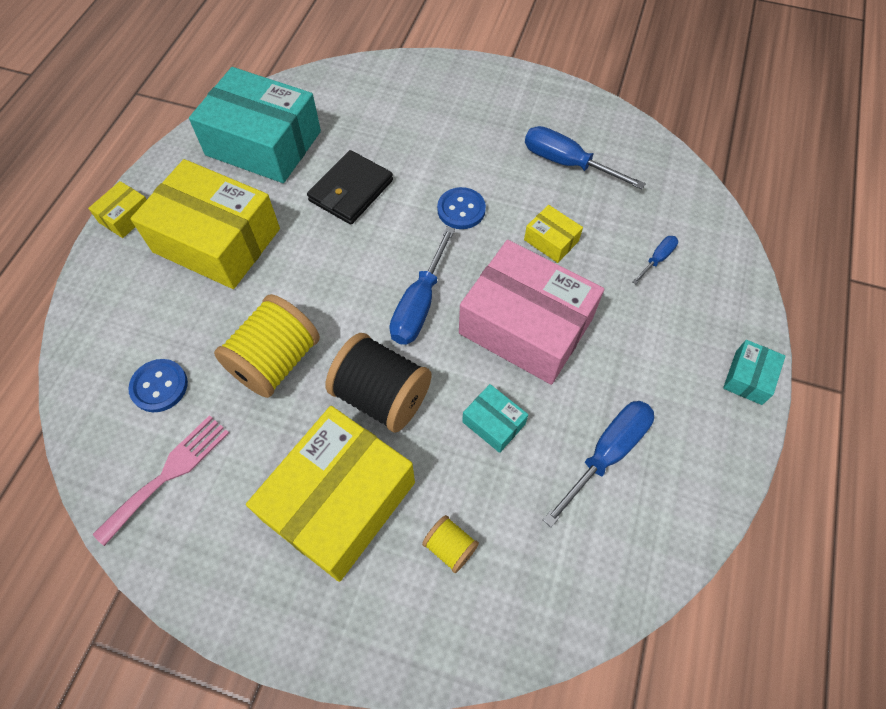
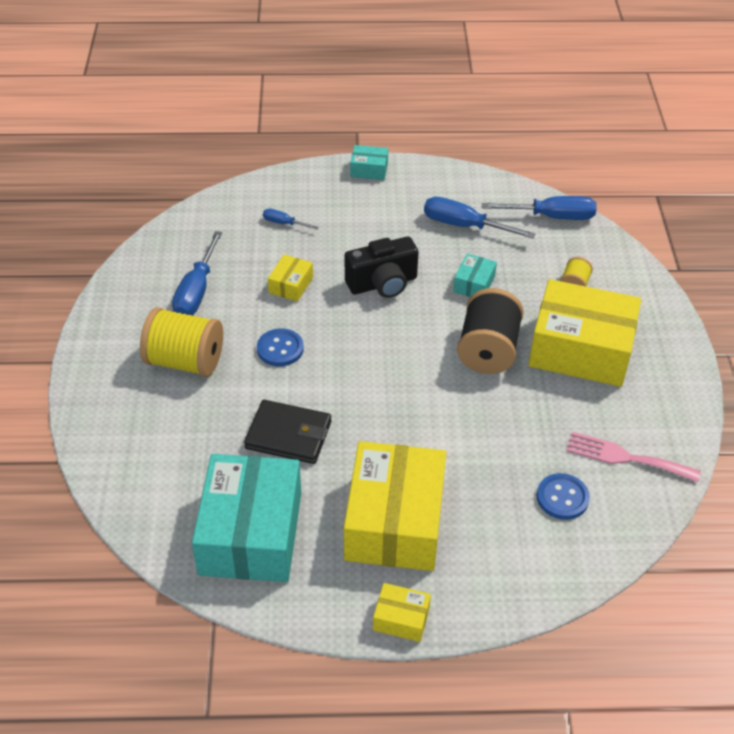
camera: 110 degrees left, 15 degrees down
(275, 361) = (495, 426): yellow spool -> yellow spool (185, 361)
(419, 304) = (393, 350): blue screwdriver -> blue screwdriver (551, 217)
(526, 326) = (382, 284): pink box -> black camera

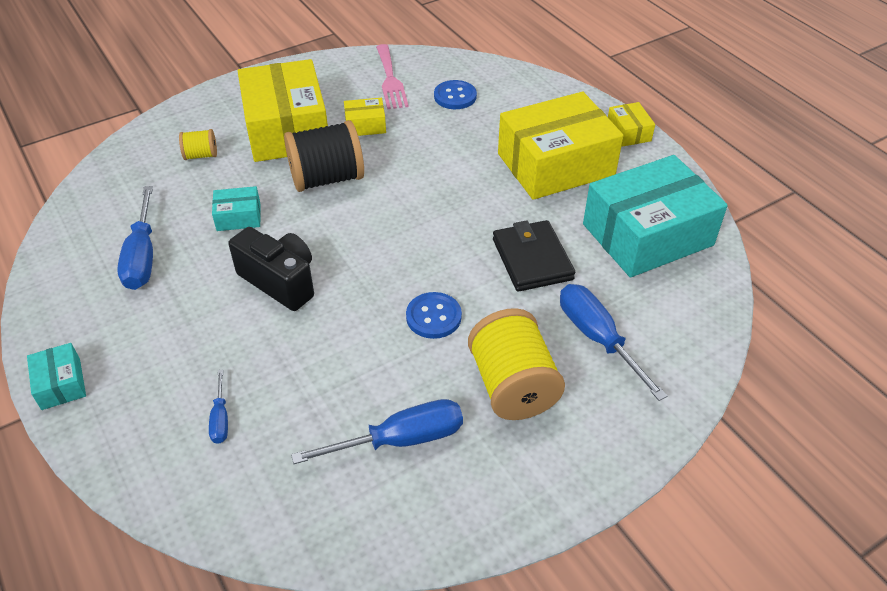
camera: 120 degrees left, 0 degrees up
(291, 285) = (331, 355): yellow box -> yellow box (365, 125)
(551, 217) = (94, 199): blue screwdriver -> blue screwdriver (598, 338)

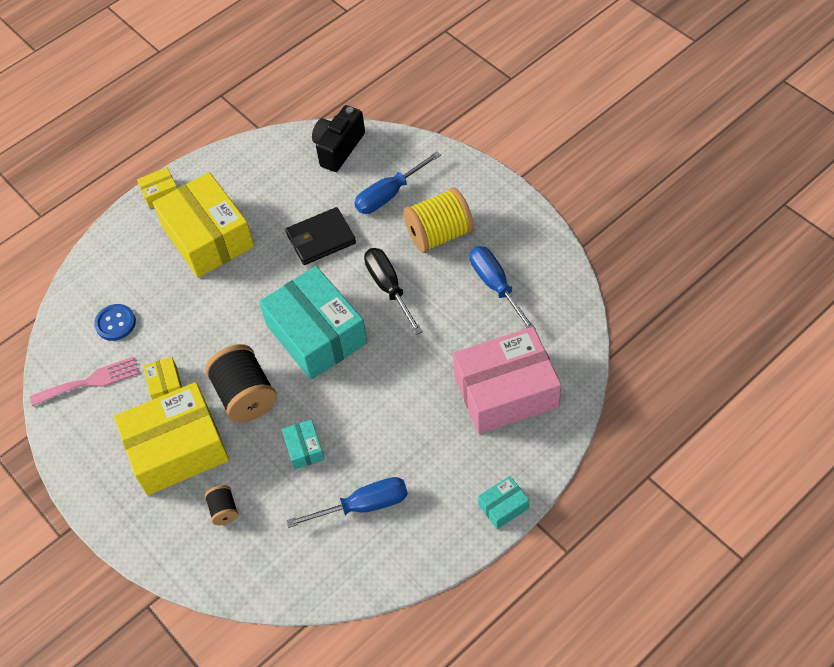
camera: 95 degrees left, 10 degrees up
(201, 155) = (224, 510): yellow spool -> black spool
(220, 418) = (506, 391): blue screwdriver -> pink box
(280, 281) = (373, 394): black camera -> black camera (338, 148)
(433, 317) = (389, 288): blue button -> black screwdriver
(647, 235) = (284, 174): turquoise box -> turquoise box (316, 334)

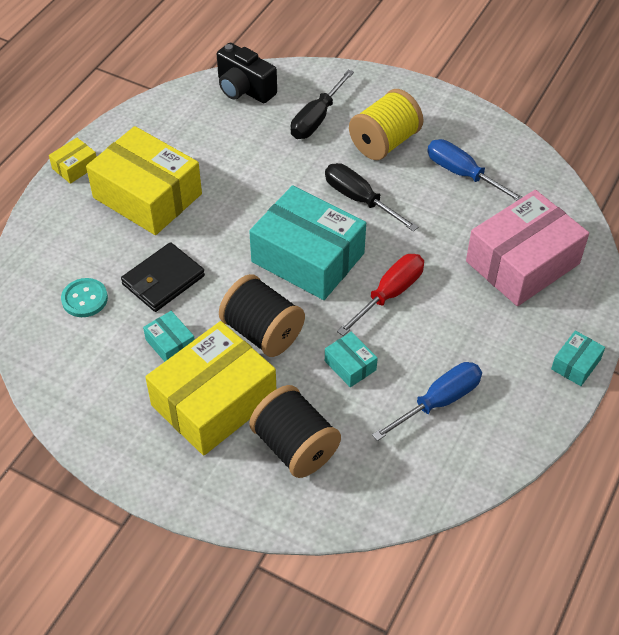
camera: 25 degrees left, 5 degrees down
(90, 381) = (83, 362): pink fork -> none
(115, 323) = (84, 299): blue button -> turquoise button
(165, 385) = (170, 344): yellow box -> turquoise box
(224, 510) = (295, 447): black spool -> black spool, size x2.04
(321, 239) = (268, 172): black wallet -> black wallet (163, 280)
(338, 148) = (244, 89): black camera -> black camera turned 60 degrees counterclockwise
(370, 390) = (389, 294): none -> red screwdriver
(389, 194) = (317, 118): blue screwdriver -> black screwdriver

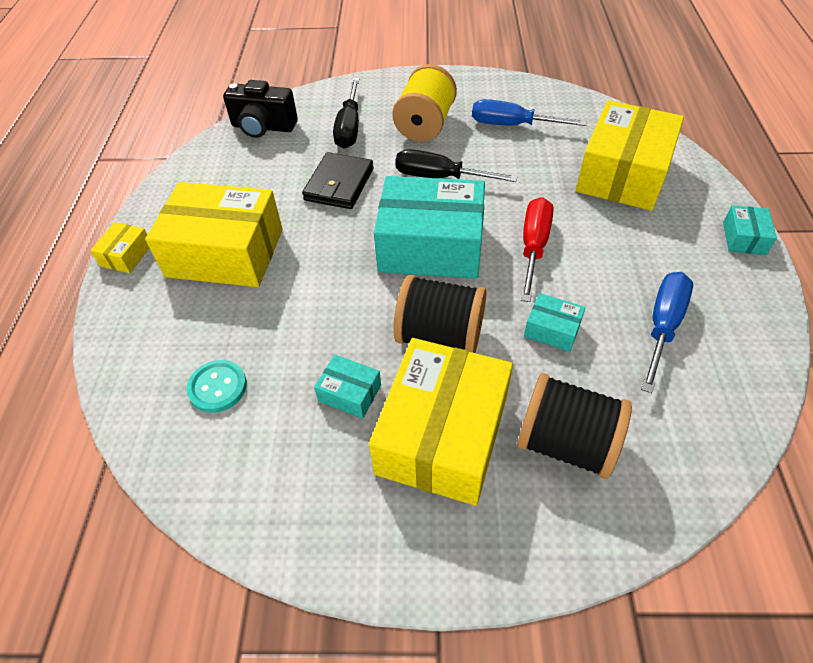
camera: 25 degrees left, 0 degrees up
(163, 280) = (297, 328): black wallet -> black wallet (339, 184)
(522, 262) = (622, 174): pink box -> yellow box

